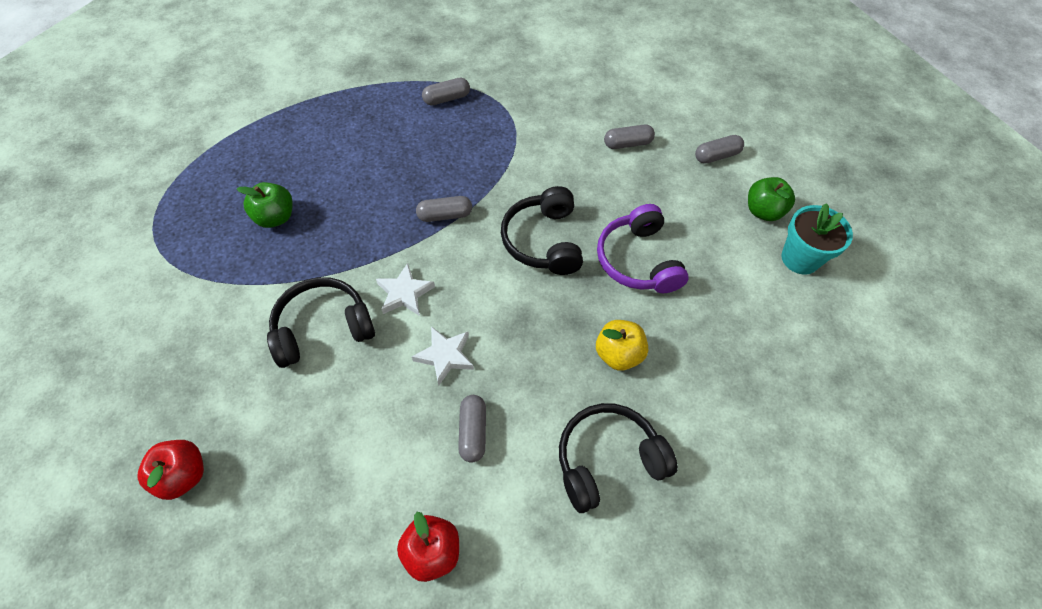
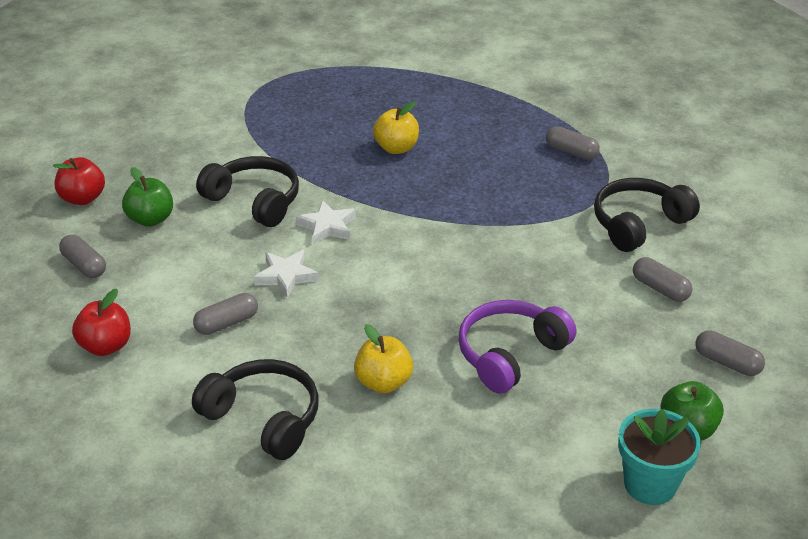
camera: 60 degrees right, 20 degrees down
(275, 217) = (335, 128): green apple -> green apple (151, 219)
(343, 193) = (396, 148): none -> yellow apple
(445, 215) = (432, 211): grey capsule -> grey capsule (84, 265)
(543, 241) = (467, 282): black headphones -> black headphones (638, 224)

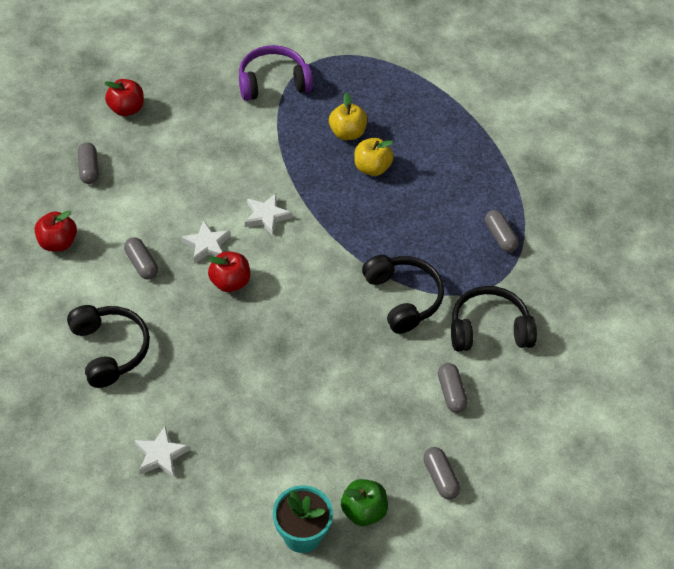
camera: 30 degrees right, 15 degrees up
(151, 219) = (156, 150): green apple -> none
(227, 323) = (141, 264): grey capsule -> grey capsule turned 60 degrees clockwise
(254, 201) = (235, 168): black headphones -> black headphones (403, 298)
(343, 297) = (230, 282): none -> red apple
(383, 382) = (201, 364): yellow apple -> yellow apple (347, 133)
(421, 490) = (161, 455): none -> white star
(510, 354) = (300, 388): purple headphones -> purple headphones (273, 82)

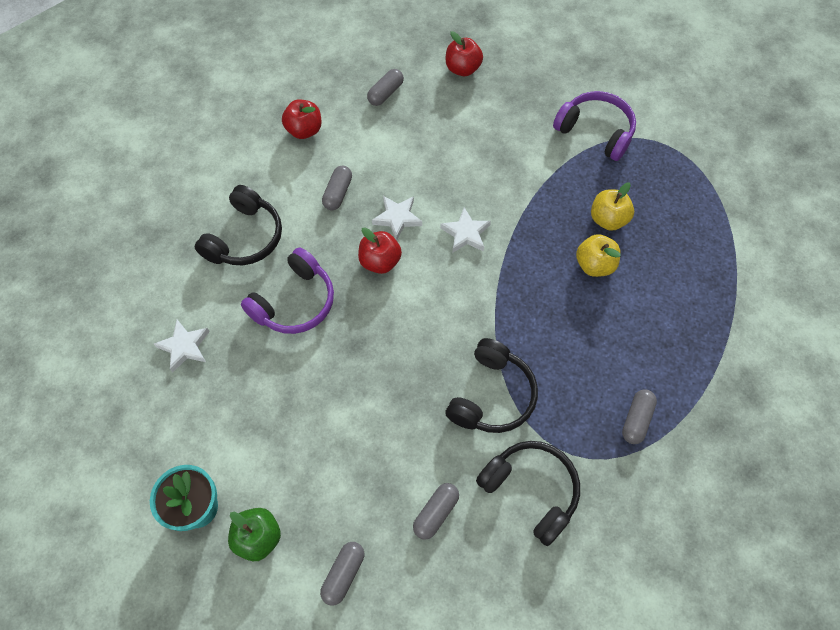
camera: 50 degrees right, 10 degrees up
(203, 358) = (295, 302): none -> purple headphones

